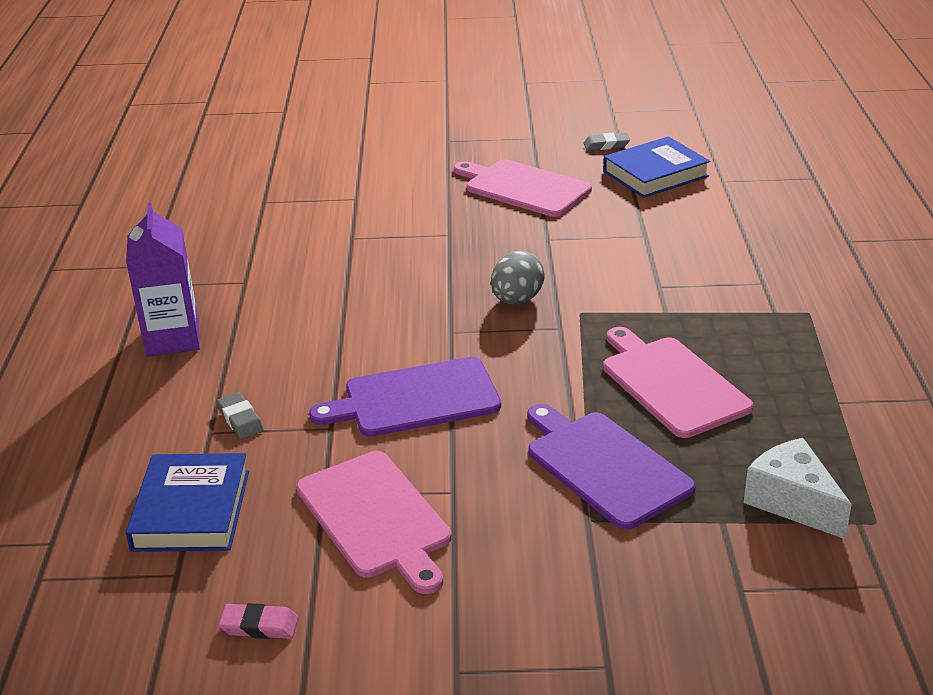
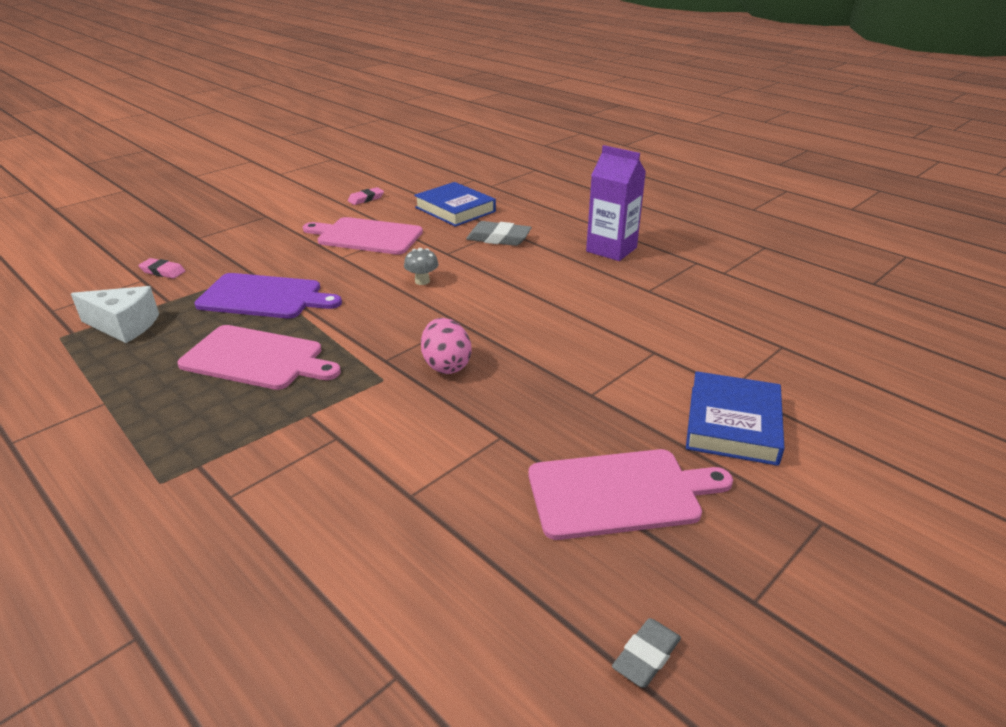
camera: 135 degrees right, 0 degrees up
(240, 419) = (498, 238): grey eraser -> grey eraser, size x1.59
(415, 399) = (422, 281): purple cutting board -> grey mushroom
(517, 300) = (446, 365): grey egg -> pink egg
(655, 174) = (506, 625): blue book -> blue book (732, 424)
(704, 594) = (163, 271): none -> pink eraser

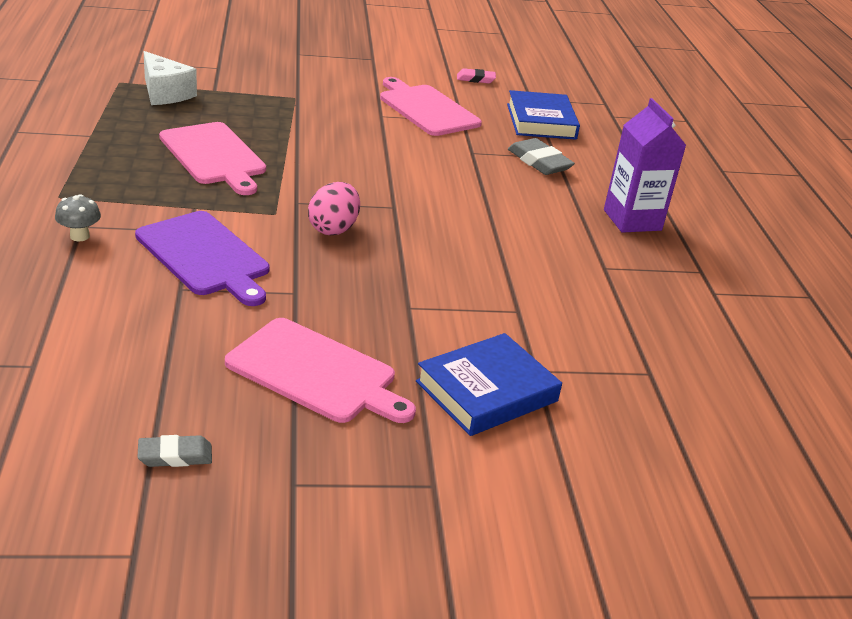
camera: 35 degrees right, 0 degrees up
(163, 271) = (239, 68): pink eraser -> none
(264, 297) = (280, 118): purple cutting board -> purple cutting board (205, 256)
(422, 281) = (415, 163): grey mushroom -> grey mushroom (79, 236)

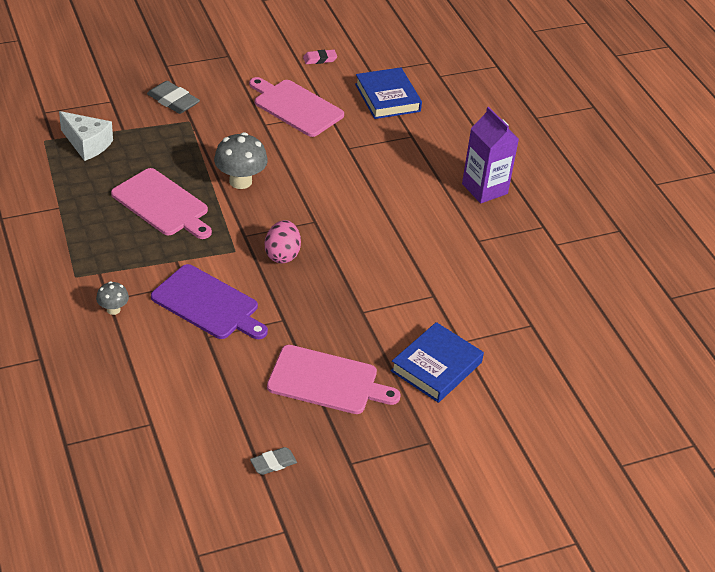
camera: 15 degrees left, 10 degrees up
(322, 155) = (240, 181): none -> grey mushroom
(539, 162) = (401, 145): grey eraser -> grey eraser (173, 101)

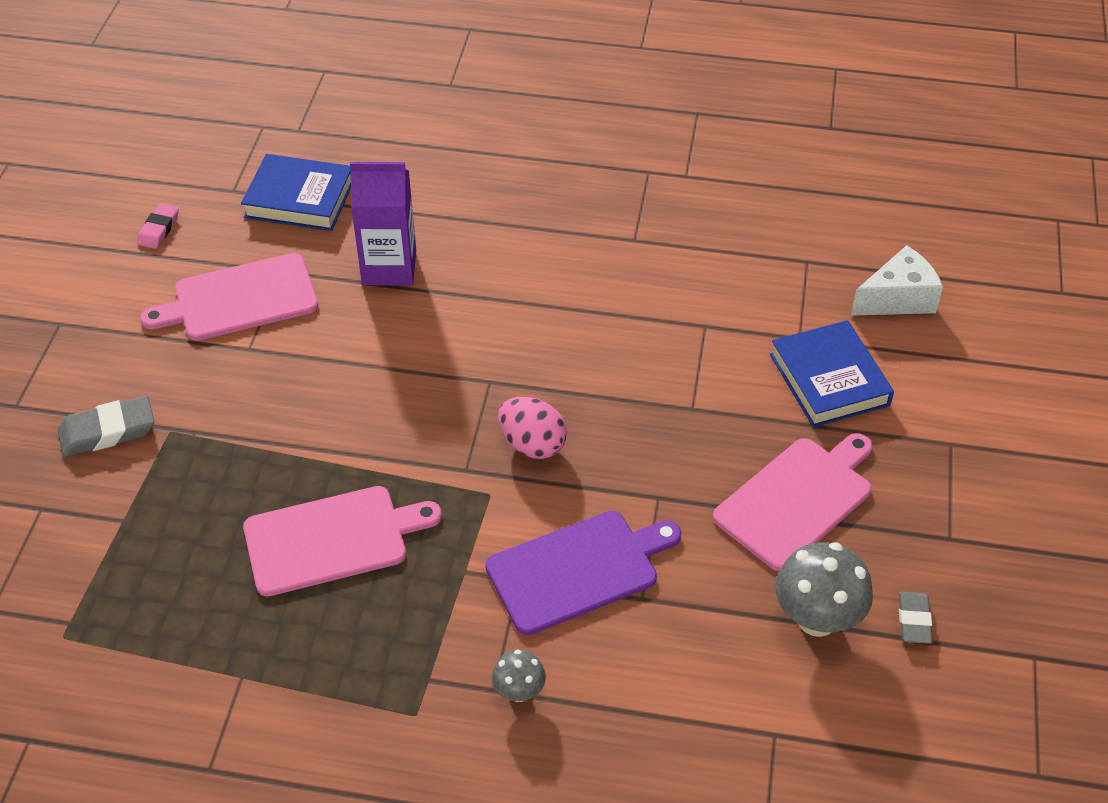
camera: 55 degrees left, 5 degrees up
(87, 144) = (120, 581): white cheese -> white cheese (898, 299)
(240, 181) = (350, 427): grey mushroom -> grey mushroom (816, 618)
(484, 189) = (546, 190): purple carton -> purple carton (389, 267)

